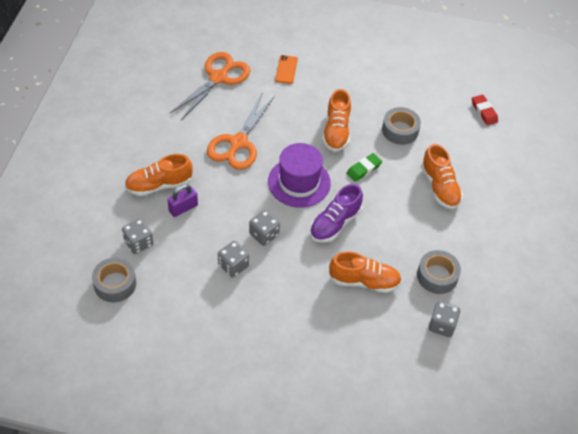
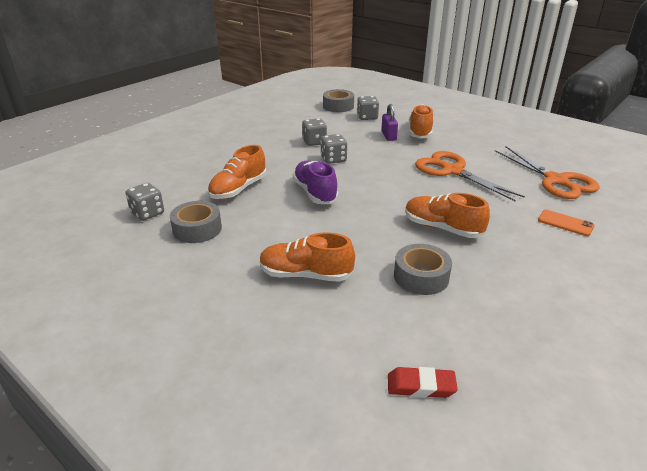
camera: 120 degrees right, 20 degrees down
(299, 182) = (381, 188): purple hat -> none
(363, 169) = (372, 229): green eraser -> none

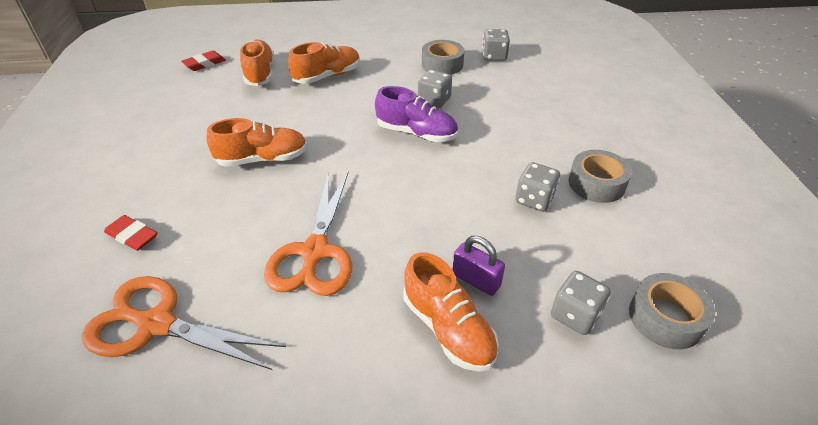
camera: 135 degrees right, 10 degrees up
(238, 189) = (480, 102): orange shoe -> orange shoe (260, 73)
(333, 159) = (468, 184): grey dice -> grey dice (434, 100)
(421, 277) = (248, 111): grey tape -> grey tape (596, 183)
(452, 171) = (315, 252): orange scissors -> orange scissors turned 90 degrees clockwise
(565, 223) = (132, 236): orange phone -> red eraser

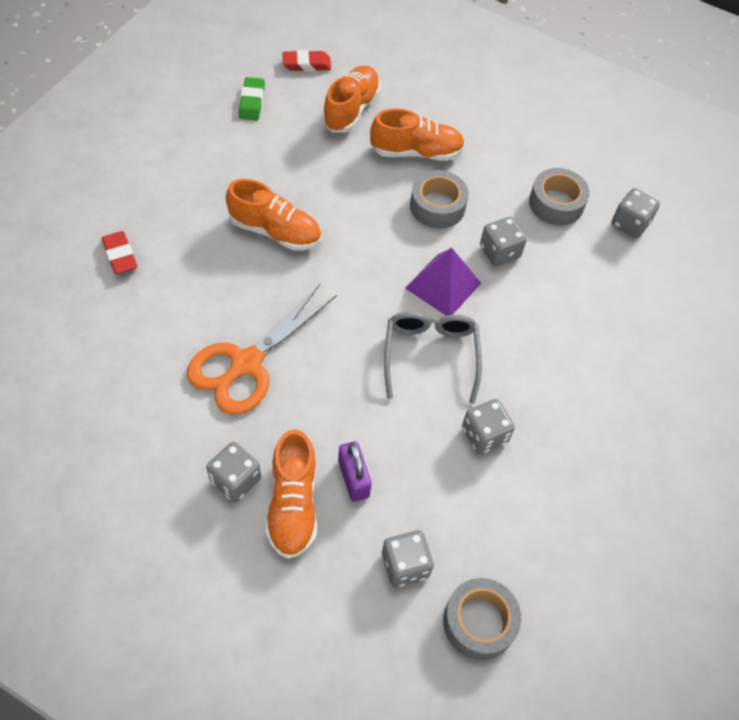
camera: 30 degrees right, 15 degrees up
(157, 324) = (90, 354): orange scissors -> none
(178, 97) = (252, 102): none -> green eraser
(382, 341) = (235, 480): none -> grey dice
(416, 133) = (443, 285): purple shoe -> purple pyramid
(449, 174) = (430, 355): none -> grey glasses
(596, 183) = (565, 458): grey tape -> grey tape (437, 206)

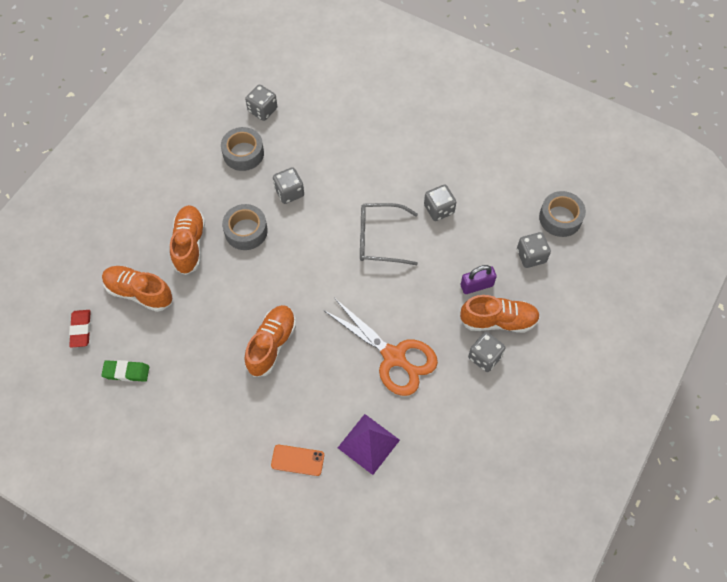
camera: 85 degrees left, 5 degrees up
(120, 255) = (297, 460): red eraser -> orange phone
(443, 285) = (320, 229): purple pyramid -> purple pyramid (368, 444)

